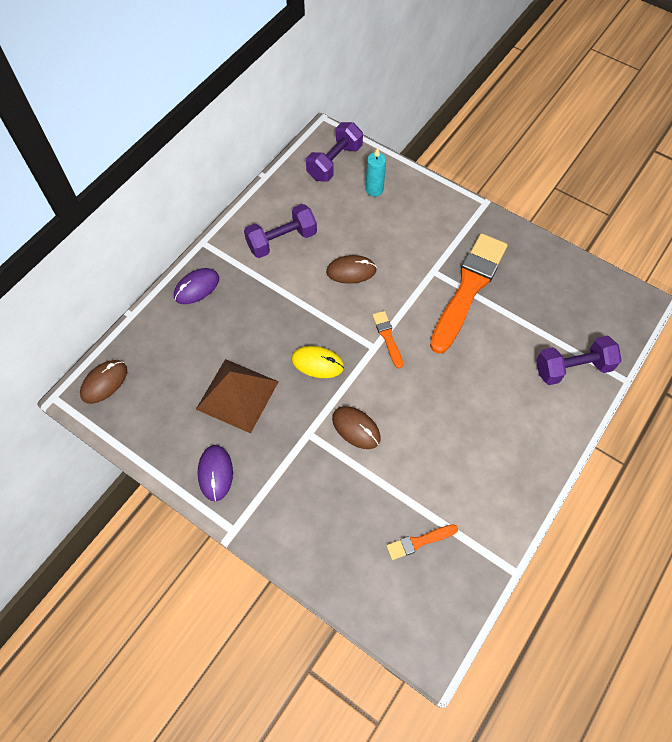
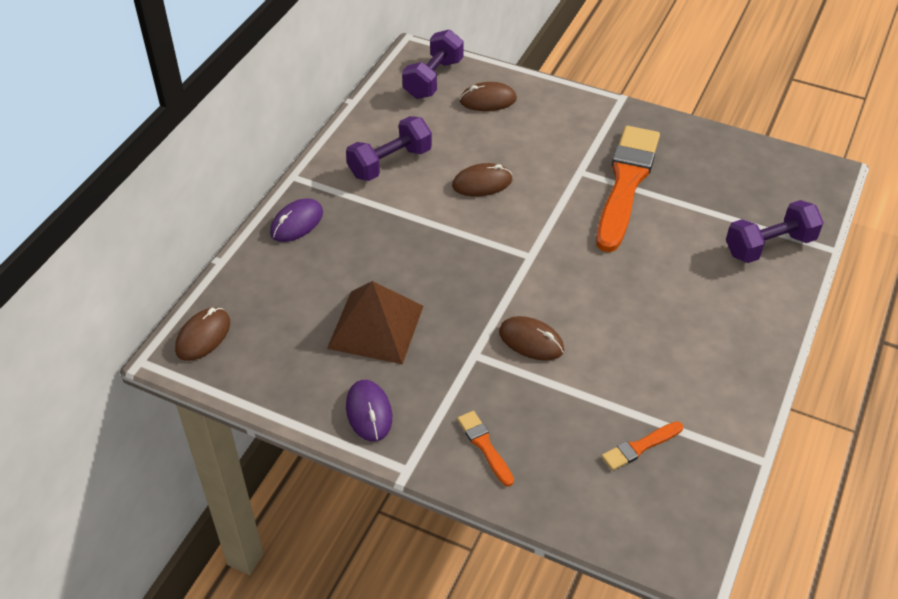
camera: 10 degrees left, 15 degrees down
(317, 363) = (466, 281): yellow mouse -> none
(374, 190) = (488, 100): turquoise candle -> brown mouse
(387, 337) = (544, 244): orange brush -> orange brush (484, 446)

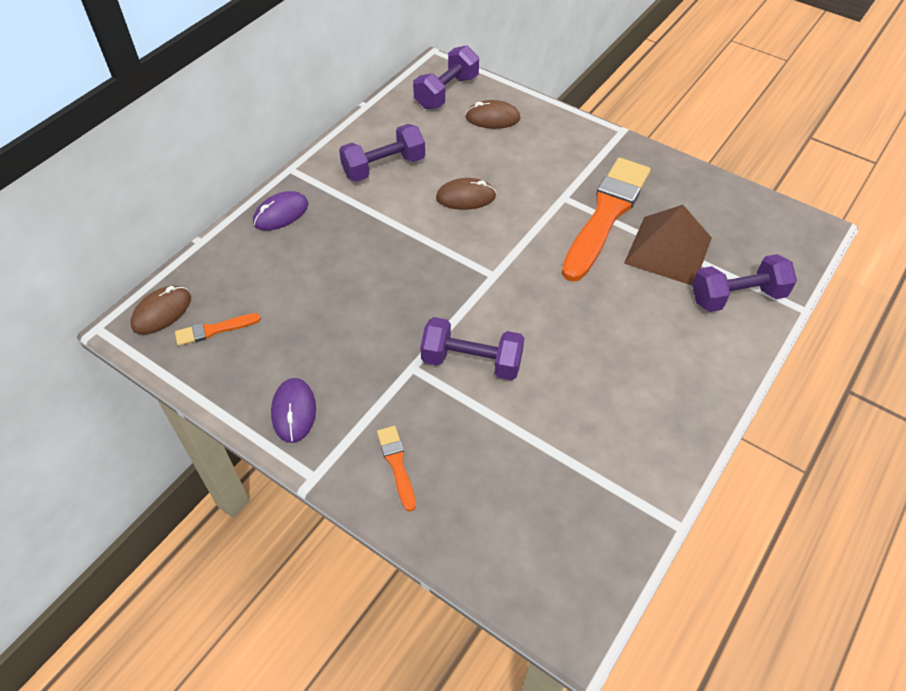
camera: 10 degrees right, 5 degrees up
(376, 326) = (325, 325): brown pyramid -> brown pyramid (668, 250)
(531, 341) = (471, 361): brown mouse -> purple dumbbell
(640, 447) = (554, 490): orange brush -> orange brush (214, 330)

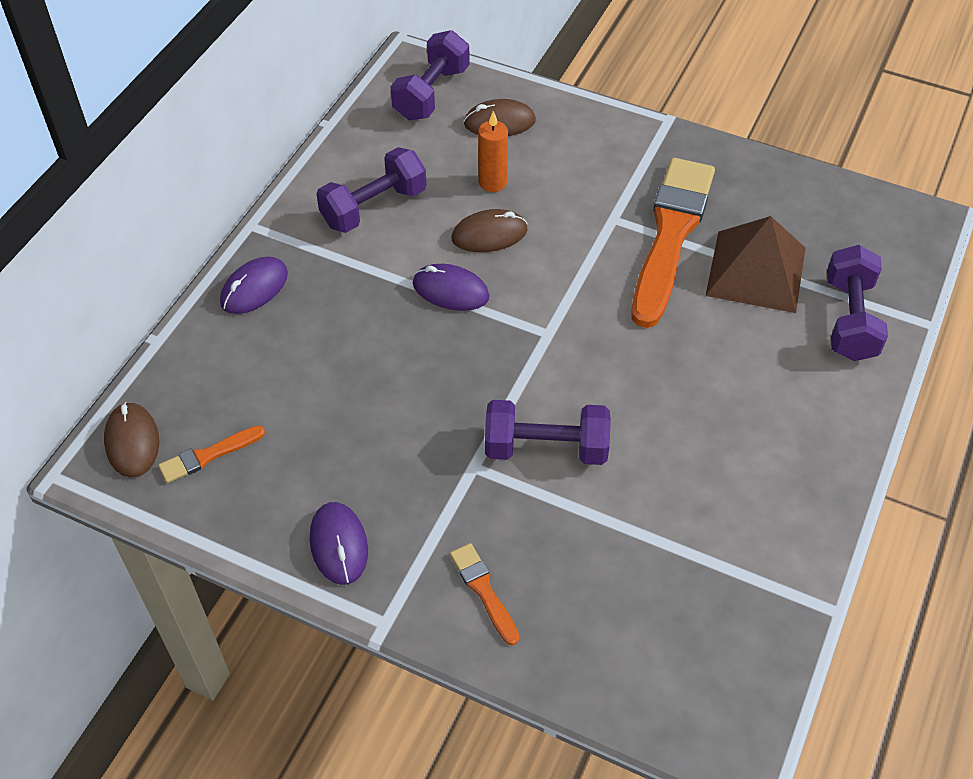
camera: 10 degrees left, 0 degrees up
(162, 312) = (132, 442): brown mouse -> brown mouse turned 45 degrees counterclockwise
(426, 234) = (451, 290): none -> purple mouse
(477, 160) = (492, 182): none -> orange candle
(737, 297) = (849, 319): purple dumbbell -> purple dumbbell turned 60 degrees counterclockwise

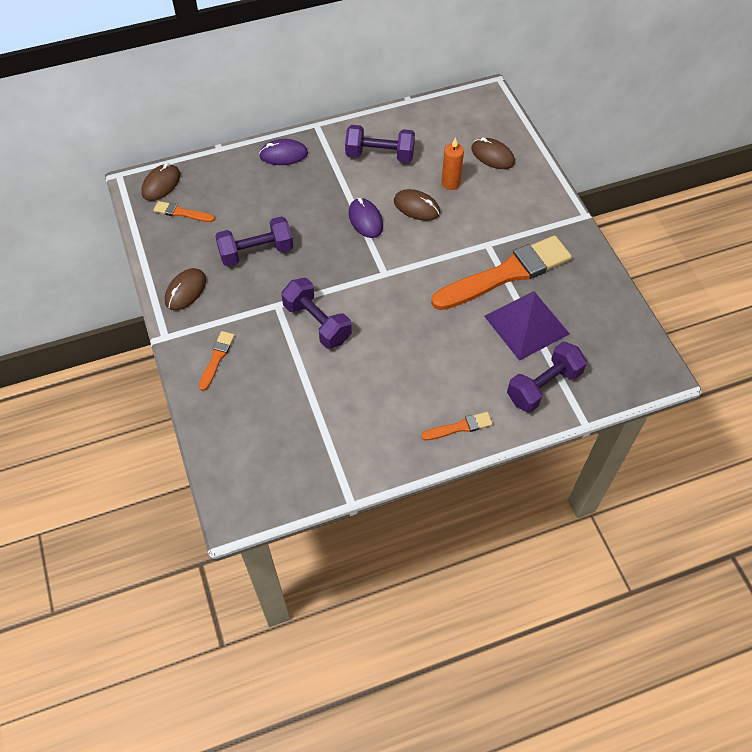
camera: 45 degrees right, 5 degrees up
(338, 545) = (185, 291): purple mouse -> brown mouse
(431, 93) = (477, 118): purple dumbbell -> purple dumbbell (256, 252)
(756, 271) = (526, 324): brown pyramid -> purple pyramid
(831, 430) = (459, 427): none -> orange brush

